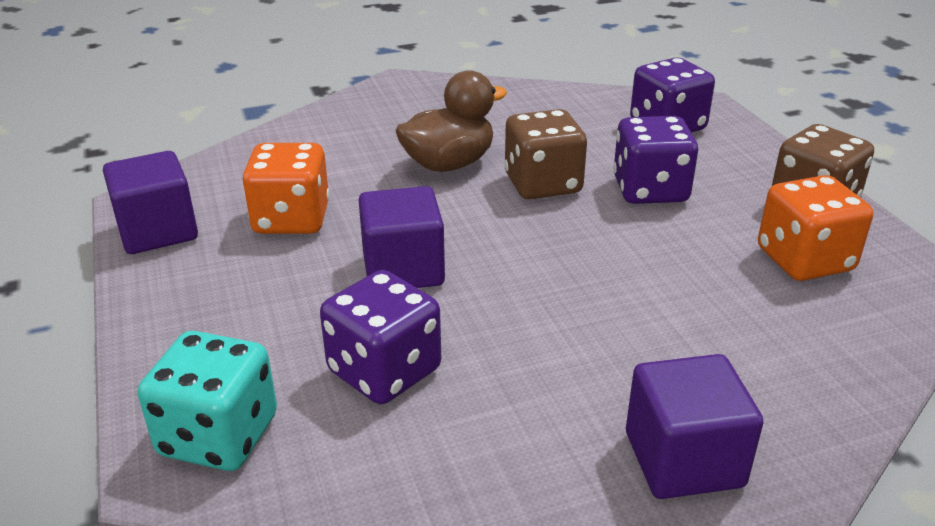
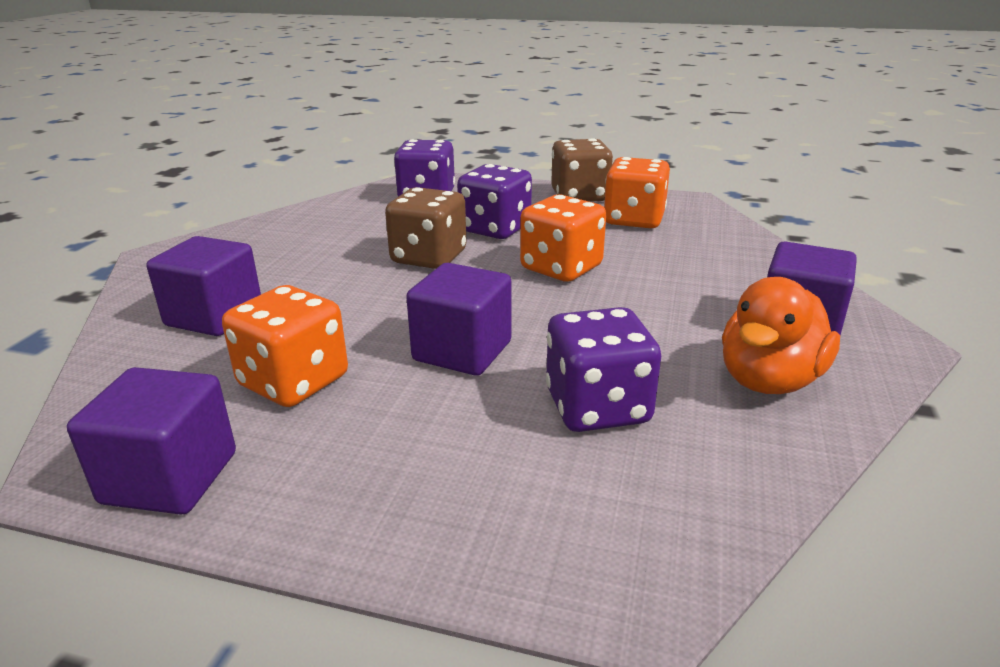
camera: 55 degrees left, 5 degrees down
(219, 436) = (609, 537): turquoise dice -> none
(341, 147) = (214, 316): none -> purple cube
(449, 164) = (336, 280): brown duck -> none
(533, 465) = (769, 380): none -> orange duck
(616, 259) = (561, 268): none -> orange dice

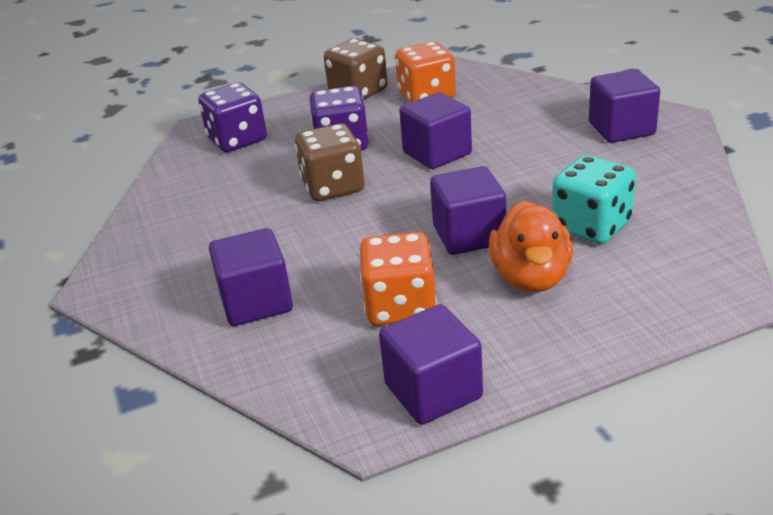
camera: 35 degrees left, 5 degrees up
(561, 268) = (437, 153): orange dice -> purple cube
(597, 407) = (591, 226): purple dice -> turquoise dice
(769, 380) = (649, 168): orange duck -> orange duck (531, 277)

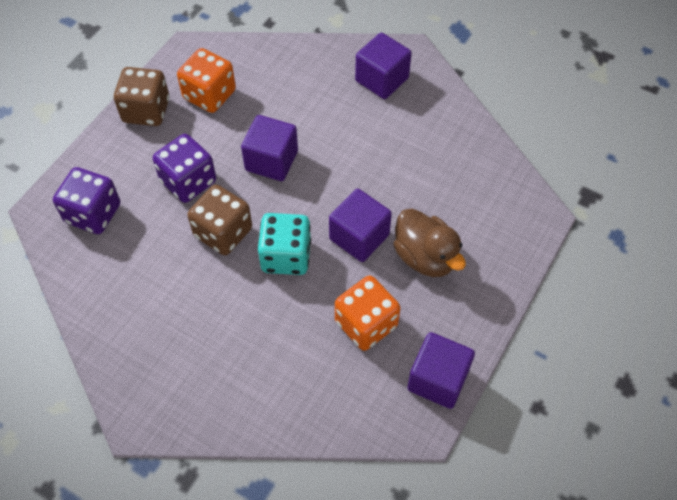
camera: 40 degrees left, 25 degrees up
(256, 302) = (268, 371): purple cube -> none
(531, 277) = (425, 257): orange duck -> brown duck
(591, 226) = (429, 191): turquoise dice -> turquoise dice (286, 256)

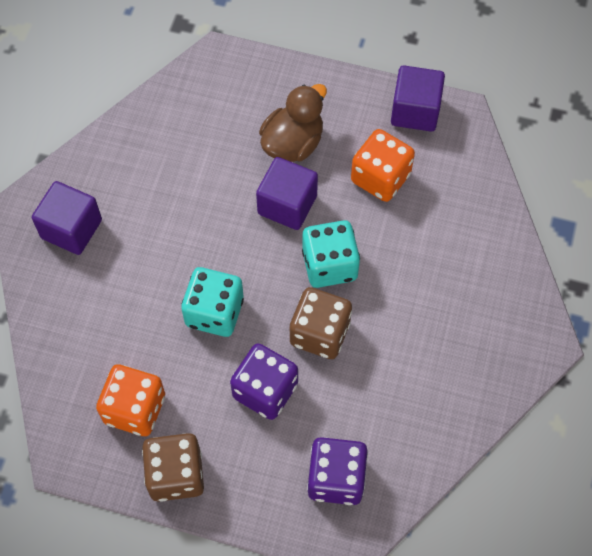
camera: 105 degrees left, 5 degrees up
(271, 161) = (214, 312): purple cube -> turquoise dice

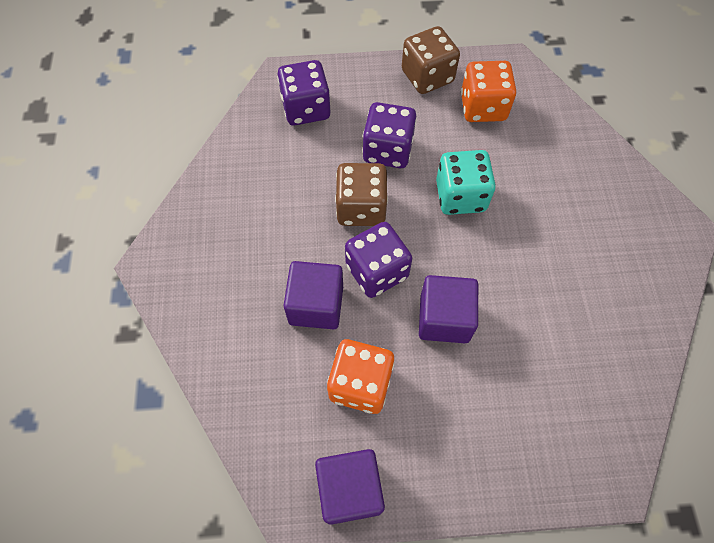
camera: 160 degrees right, 0 degrees up
(71, 229) = (629, 226): purple cube -> purple cube (316, 305)
(293, 143) = (471, 392): brown duck -> none
(329, 265) = (377, 271): turquoise dice -> purple dice

